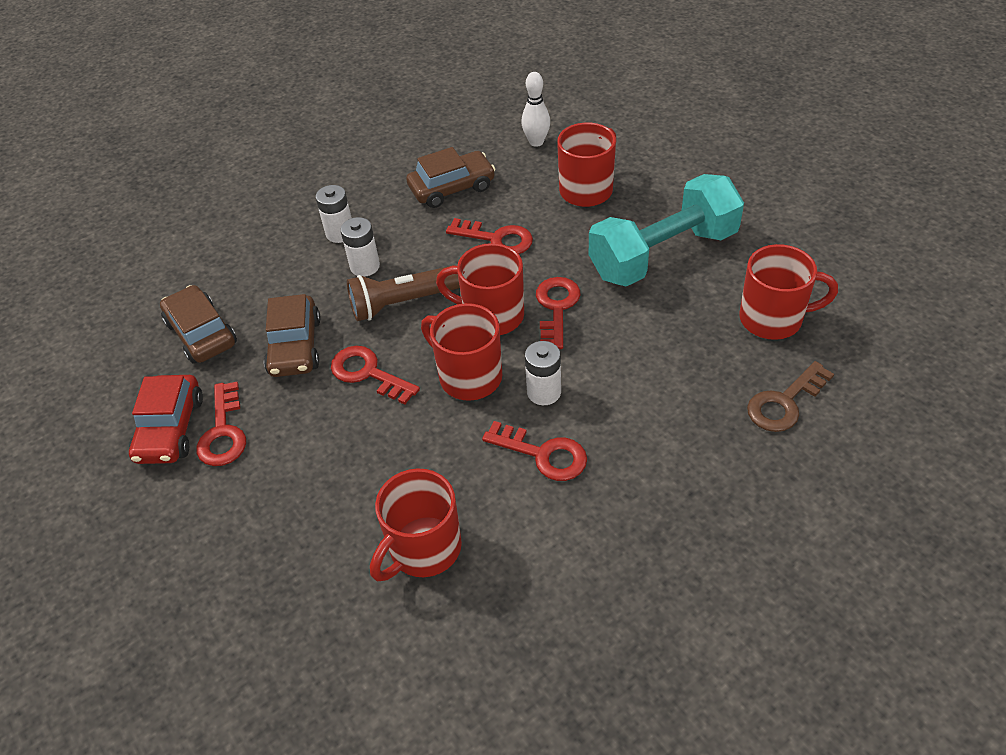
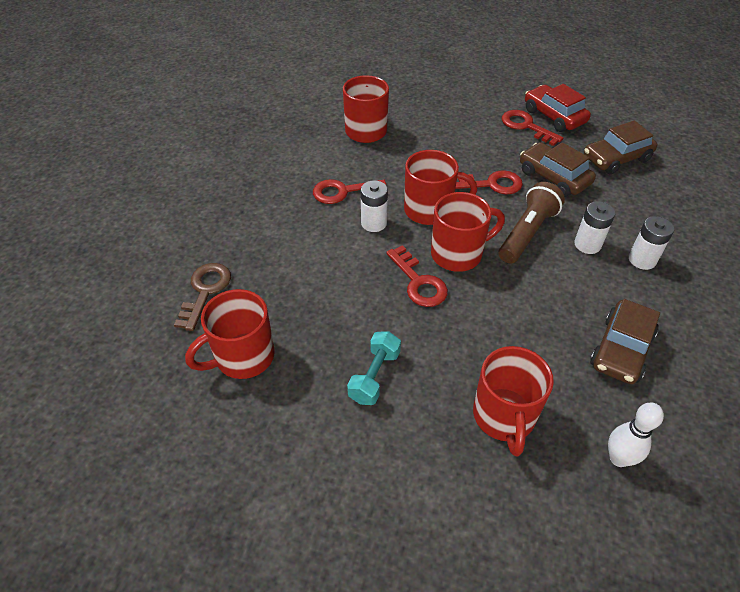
camera: 140 degrees right, 0 degrees up
(201, 333) = (616, 158): brown car -> brown car turned 135 degrees clockwise
(496, 239) = (524, 317): red key -> none
(663, 254) = (374, 376): turquoise dumbbell -> turquoise dumbbell, size x0.47

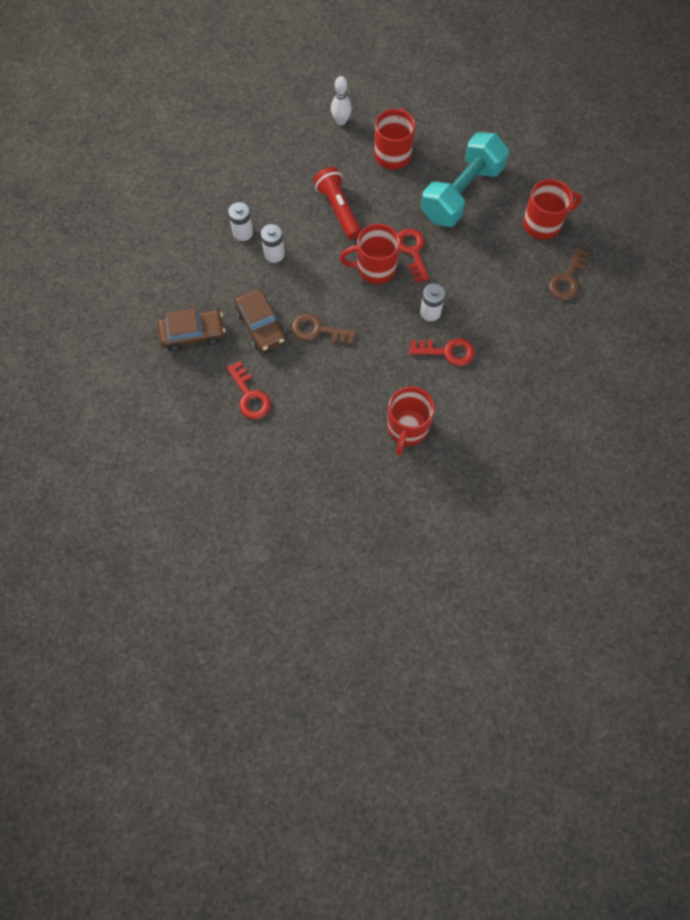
camera: 165 degrees left, 20 degrees up
(374, 376) = (462, 193): turquoise dumbbell -> turquoise dumbbell, size x2.12
(430, 210) = (381, 314): red mug -> none
(491, 184) = (318, 330): red key -> brown key
(527, 233) = (313, 274): brown flashlight -> none
(540, 313) = (338, 209): none -> red flashlight
(554, 116) = (215, 404): red car -> none
(621, 349) = (301, 175): brown car -> none

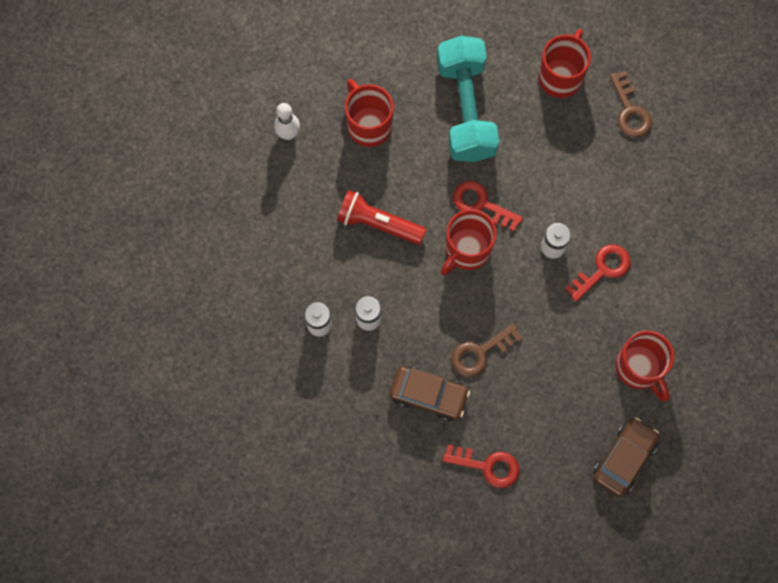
camera: 45 degrees left, 5 degrees up
(193, 334) = (380, 459): brown car -> brown car (624, 458)

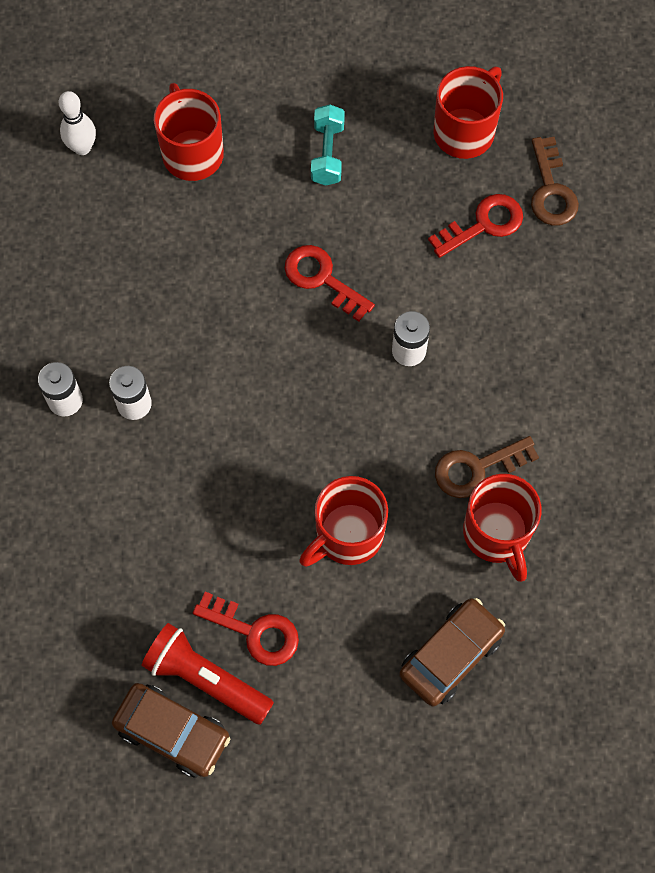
camera: 10 degrees right, 5 degrees down
(378, 223) = (176, 281): red flashlight -> red flashlight (206, 678)
(428, 395) = (194, 520): brown car -> brown car (172, 732)
(466, 109) = (327, 153): turquoise dumbbell -> turquoise dumbbell, size x0.47
(466, 250) = (289, 335): red mug -> red mug (347, 535)
(480, 353) = (278, 475): brown key -> brown key (477, 468)
(602, 270) = (471, 392): red key -> red key (483, 224)

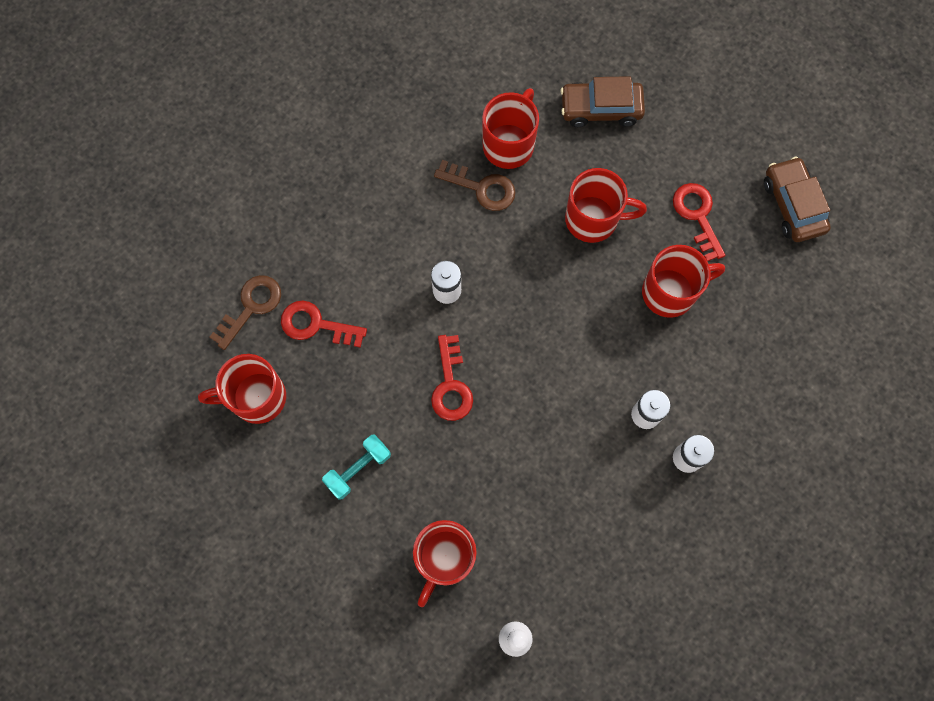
camera: 135 degrees left, 5 degrees up
(206, 678) = (748, 216): red flashlight -> none
(212, 532) = (670, 292): none -> red mug

